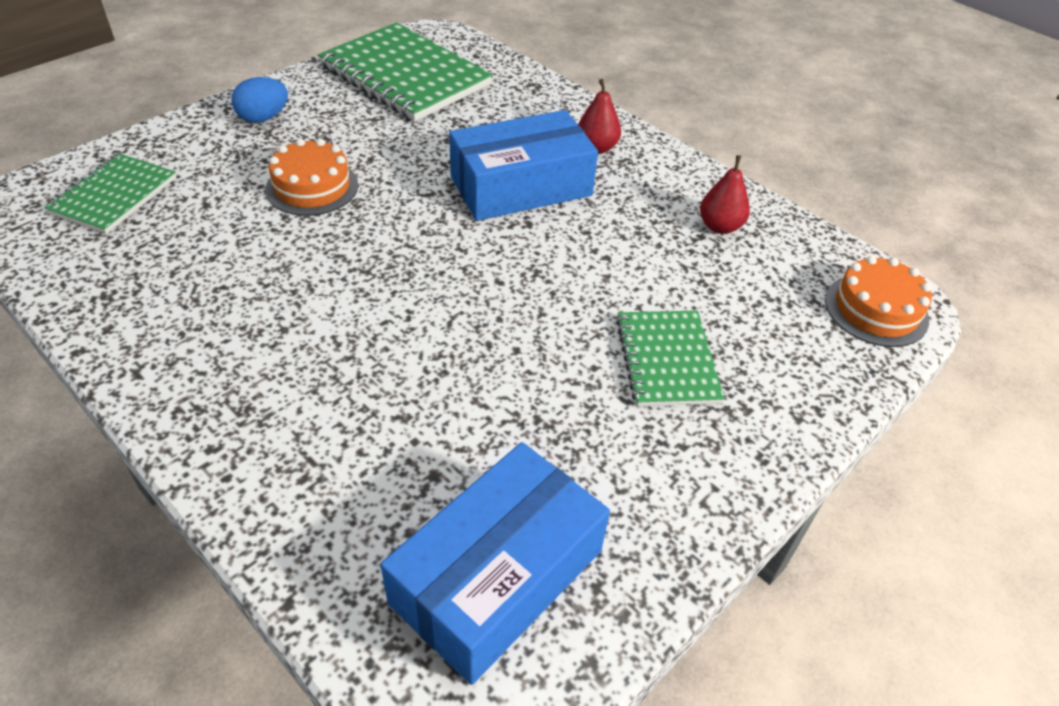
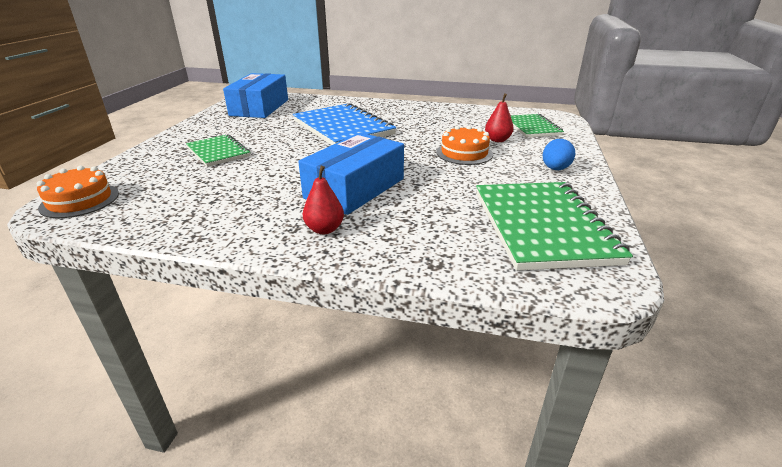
camera: 150 degrees right, 15 degrees down
(398, 347) = (343, 128): none -> blue notebook
(405, 76) = (542, 226): green notebook -> green notebook turned 75 degrees clockwise
(720, 226) = (198, 210): red pear -> red pear (497, 140)

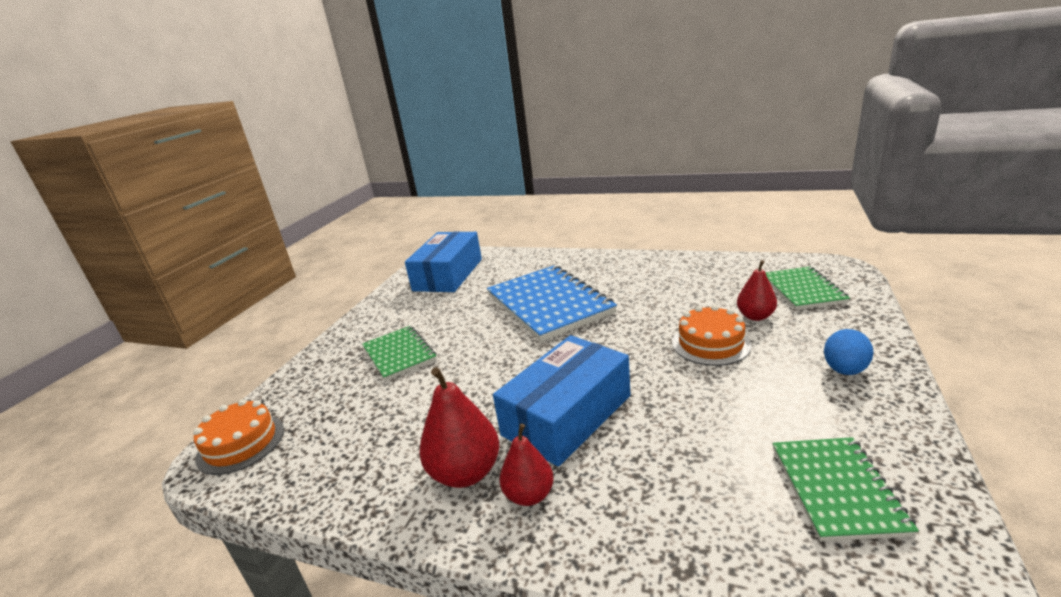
camera: 10 degrees right, 5 degrees down
(274, 218) = (465, 473): none -> red pear
(542, 226) = (837, 489): green notebook -> green notebook, size x0.58

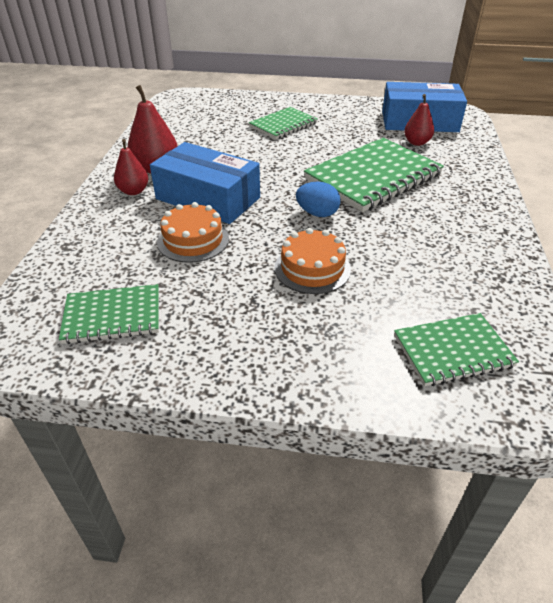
camera: 75 degrees right, 15 degrees up
(241, 443) = (191, 99): orange cake -> orange cake (193, 240)
(549, 304) = (373, 177): blue notebook -> green notebook
(755, 316) = (373, 303): red pear -> red pear (416, 142)
(844, 370) = (269, 352): blue egg -> blue egg (317, 213)

